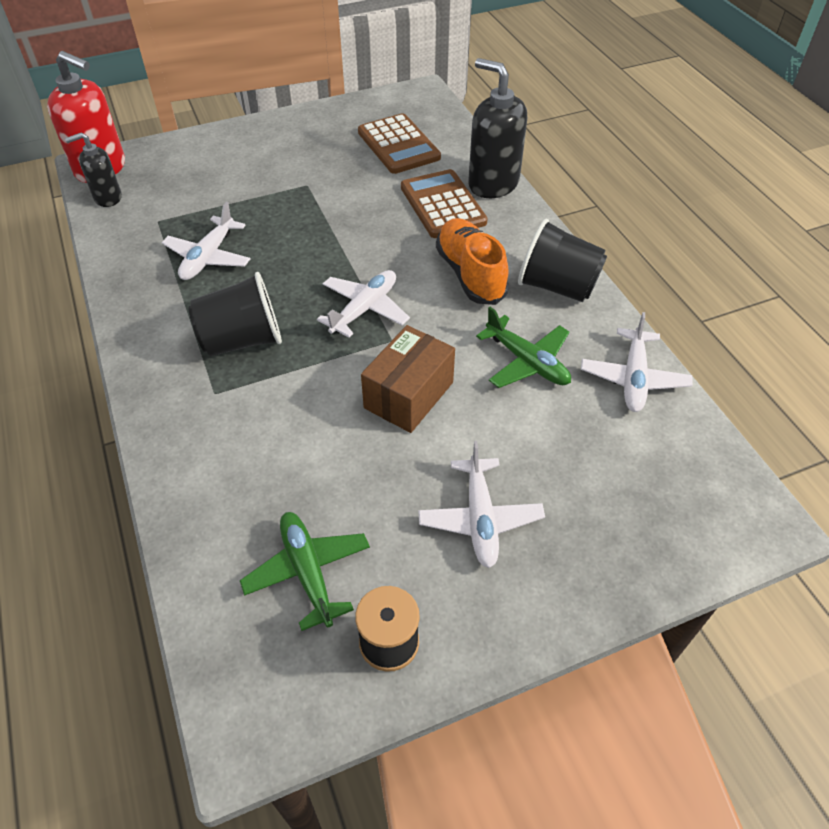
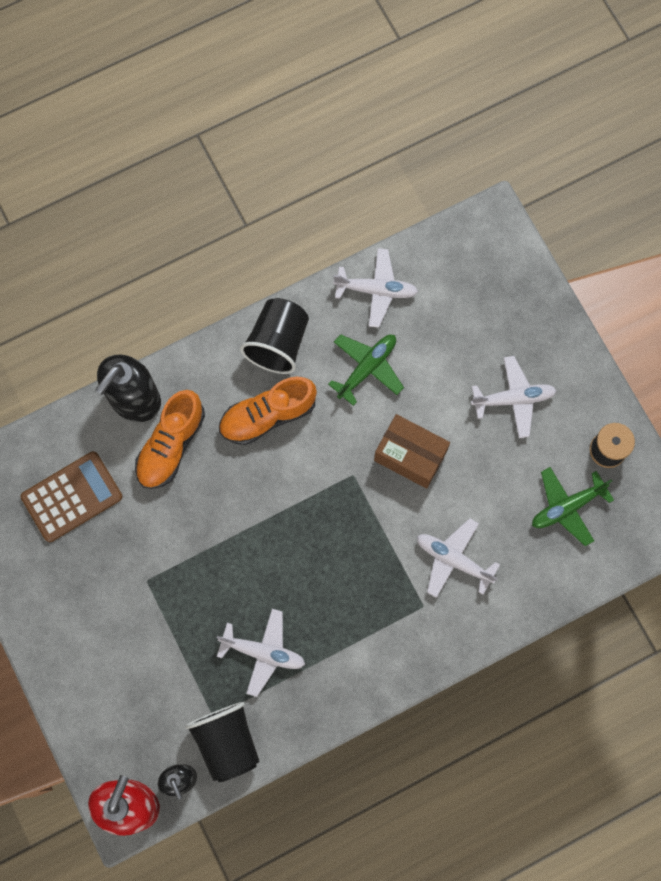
camera: 95 degrees left, 25 degrees up
(242, 340) = (365, 597): black cup -> black cup (227, 742)
(364, 309) = (319, 501): white plane -> white plane (453, 559)
(443, 205) = (171, 445): brown calculator -> orange shoe

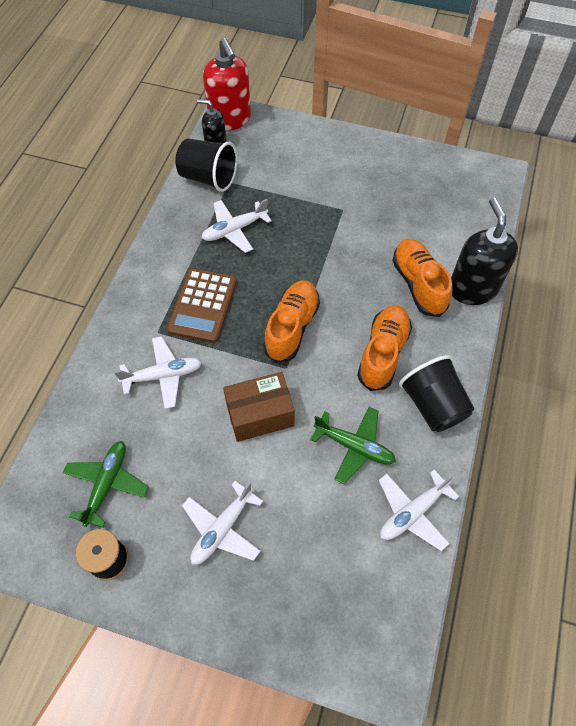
camera: 135 degrees right, 15 degrees down
(72, 497) = (436, 212): brown calculator -> brown calculator (202, 305)
(313, 505) = (292, 327): none -> orange shoe
(367, 368) = (354, 446): green plane -> green plane turned 60 degrees counterclockwise

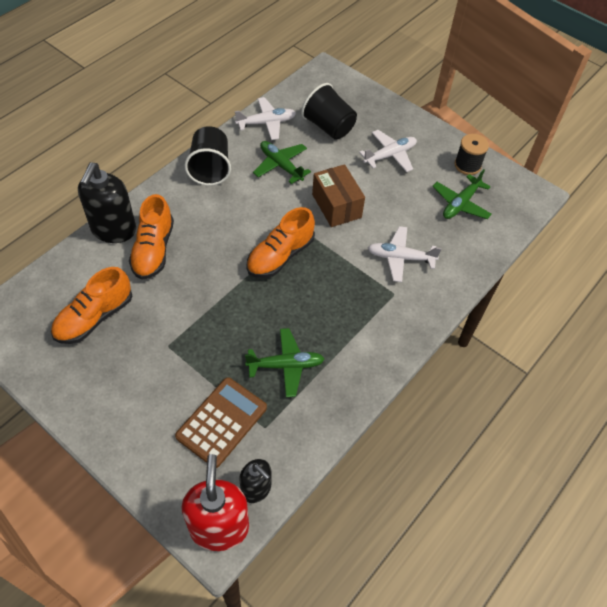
camera: 160 degrees left, 5 degrees down
(202, 305) = (347, 302): brown calculator -> brown calculator (222, 422)
(208, 178) = (285, 443): black cup -> black cup (329, 127)
(234, 230) = (286, 365): white plane -> green plane
(260, 415) = (336, 206): brown box -> brown box turned 60 degrees clockwise
(383, 353) = (221, 211): orange shoe -> orange shoe (94, 317)

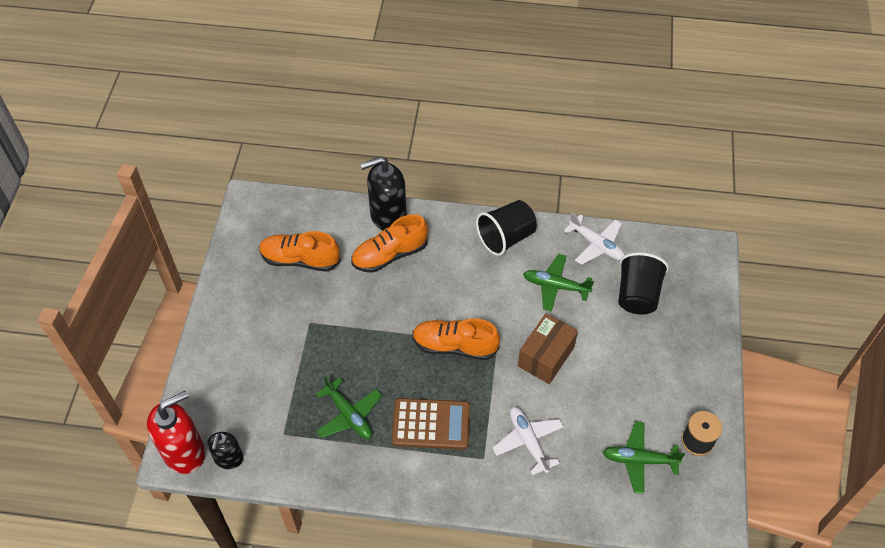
camera: 60 degrees right, 0 degrees up
(222, 422) = (269, 401): brown calculator -> brown calculator (431, 424)
(281, 165) = (555, 286): green plane -> green plane turned 90 degrees counterclockwise
(390, 155) = (647, 365): white plane -> none

